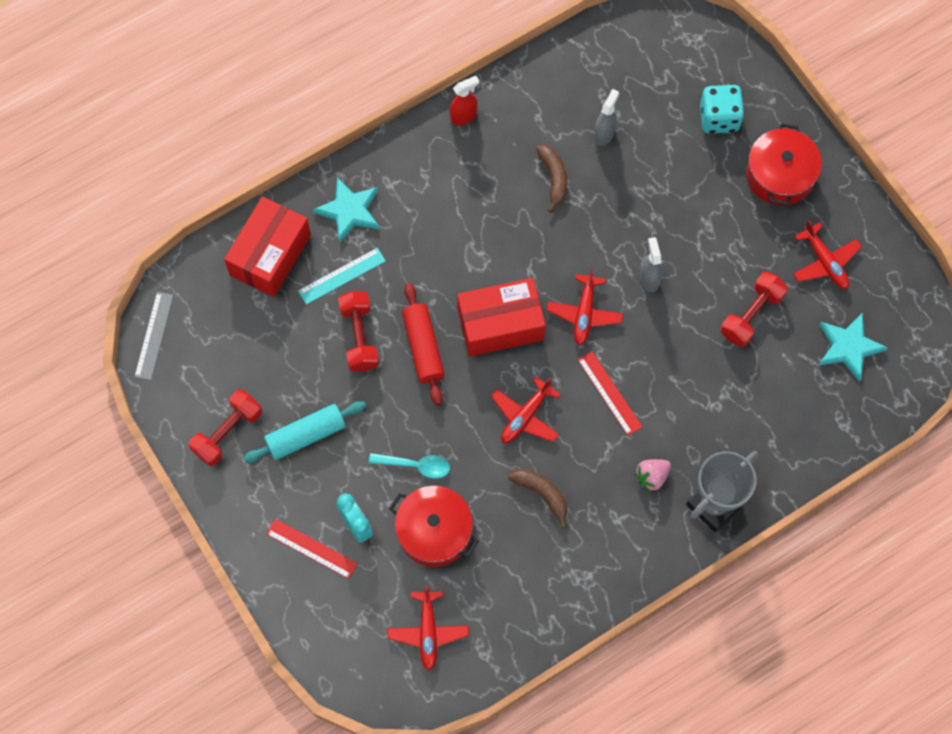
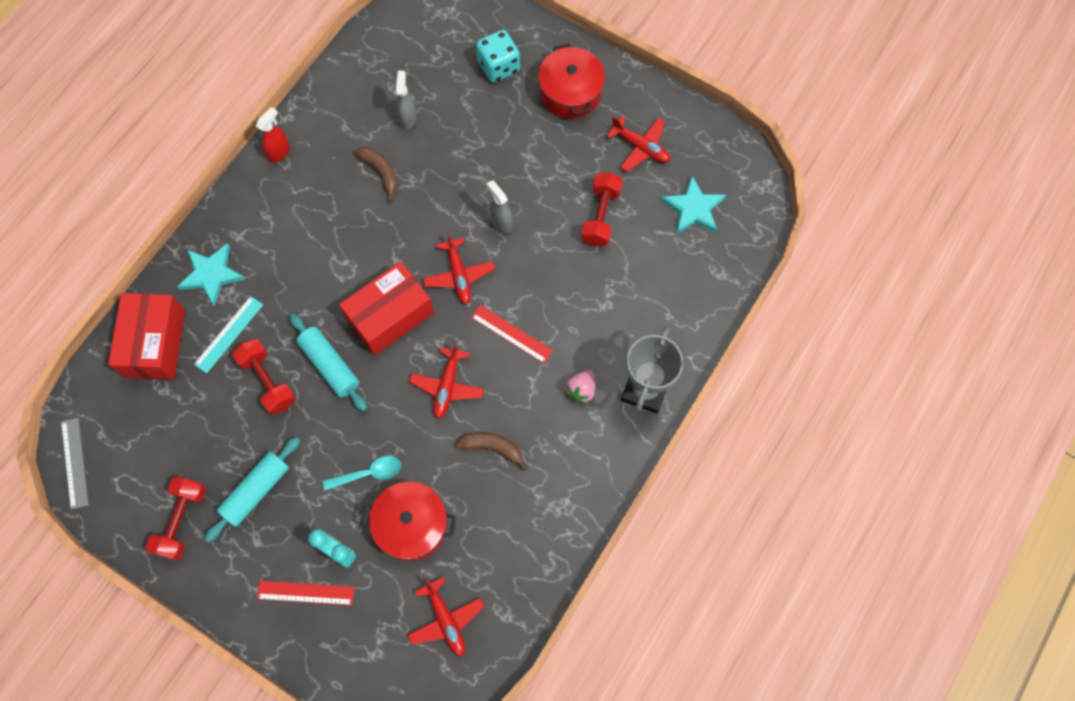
camera: 25 degrees left, 0 degrees up
(423, 347) = (330, 365): red rolling pin -> turquoise rolling pin

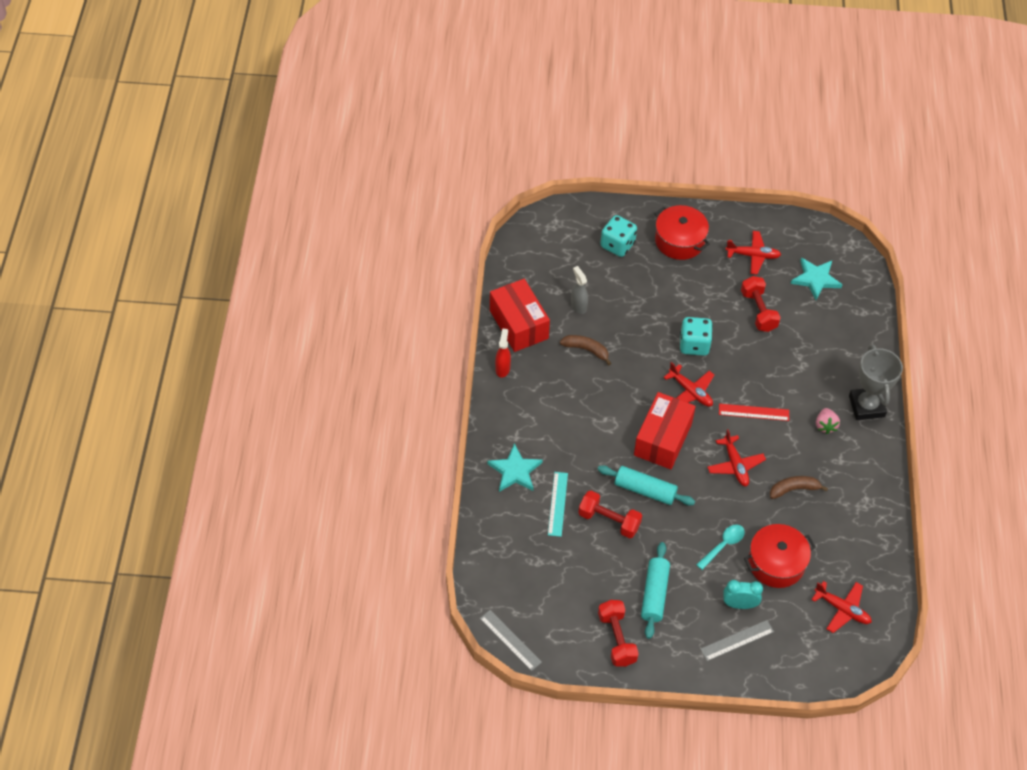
camera: 30 degrees left, 15 degrees down
(155, 343) = (508, 535): red box -> red box (519, 324)
(305, 593) = (737, 640): red ruler -> grey ruler
(501, 222) = (694, 345): grey spray bottle -> turquoise dice

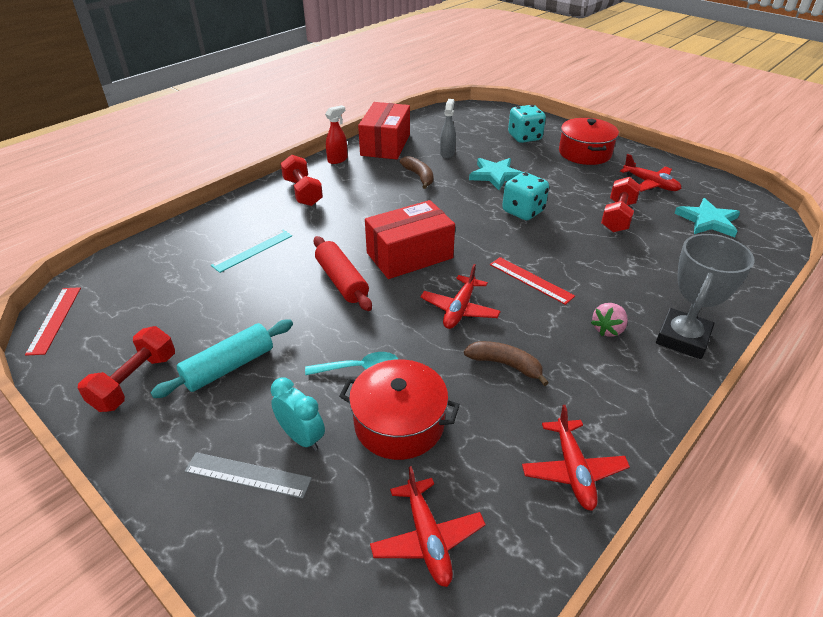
camera: 40 degrees right, 15 degrees down
(510, 640) = (54, 319): grey ruler -> red ruler
(515, 471) = (253, 214): turquoise star -> turquoise star (495, 175)
(609, 521) = (276, 285): red dumbbell -> red dumbbell (302, 192)
(645, 490) = (342, 281): turquoise rolling pin -> red rolling pin
(690, 391) = (480, 237): red plane -> red plane (573, 470)

